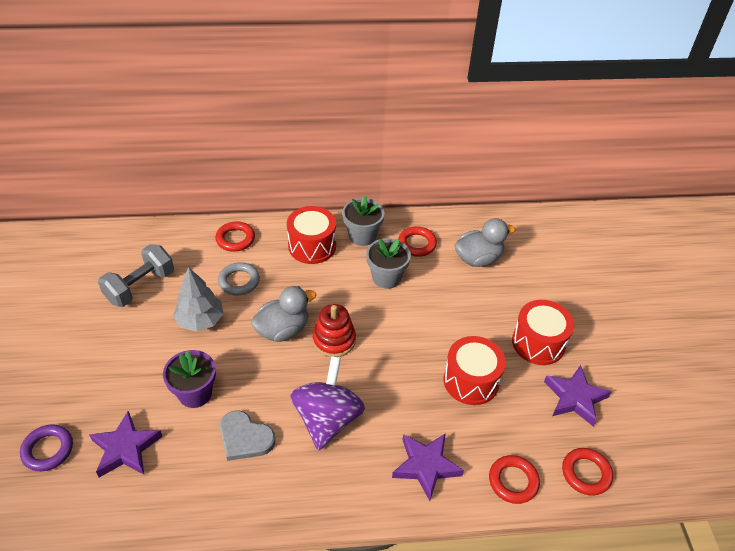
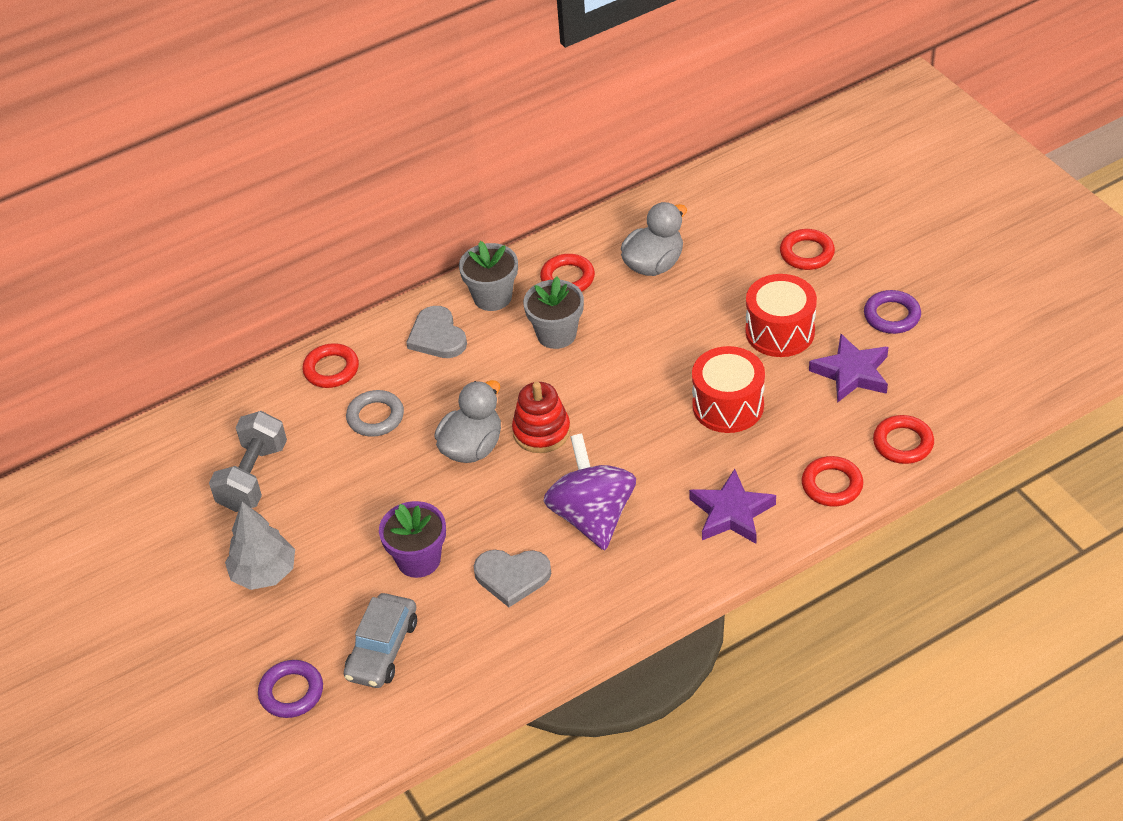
camera: 20 degrees left, 0 degrees up
(126, 448) = (382, 649): purple star -> grey car
(200, 320) = (362, 481): grey tree -> grey tree (264, 573)
(312, 246) = (437, 336): red drum -> grey heart
(587, 295) = (807, 253): none -> red ring
(627, 367) = (892, 316): none -> purple ring

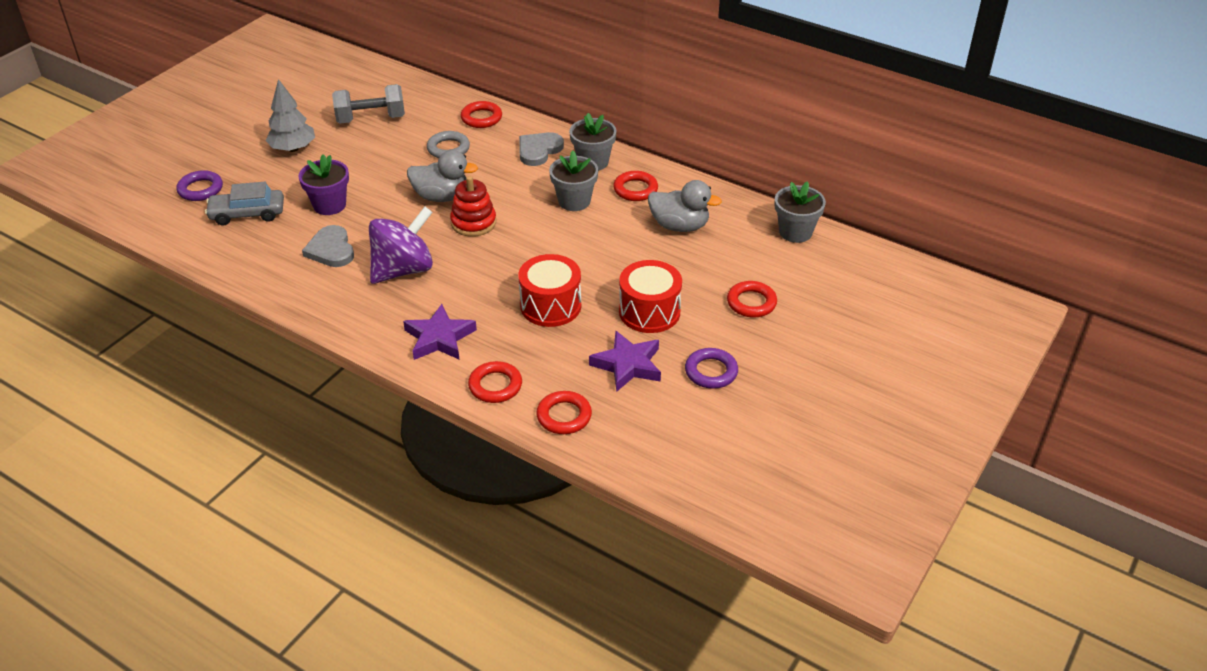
camera: 60 degrees right, 5 degrees down
(716, 184) = (795, 232): none -> grey flower pot

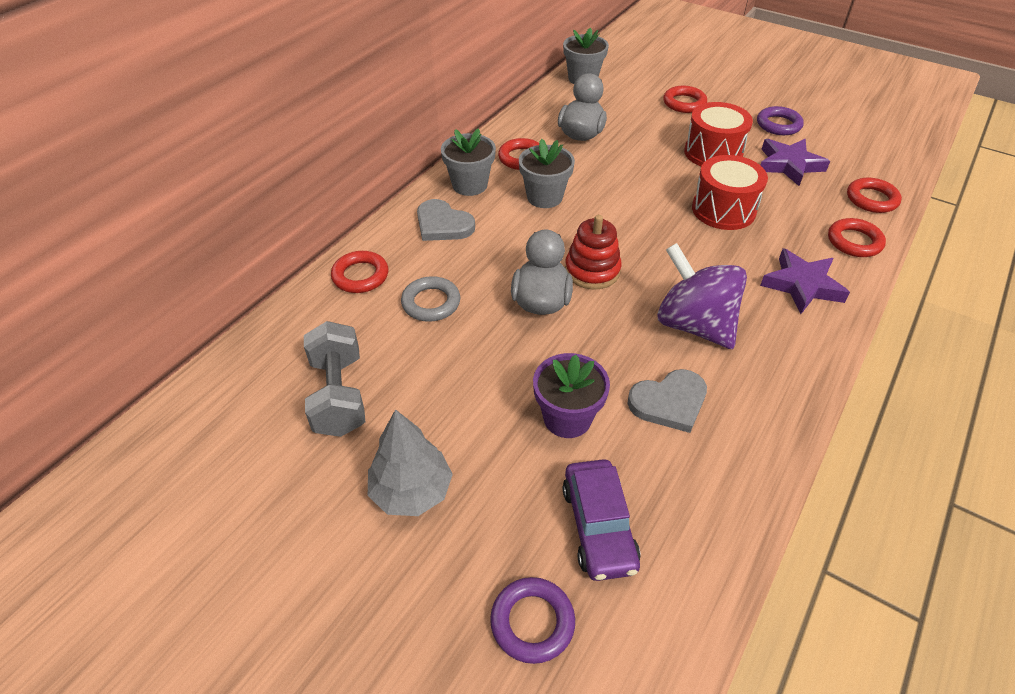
camera: 90 degrees left, 5 degrees up
(247, 214) = (598, 526): grey car -> purple car

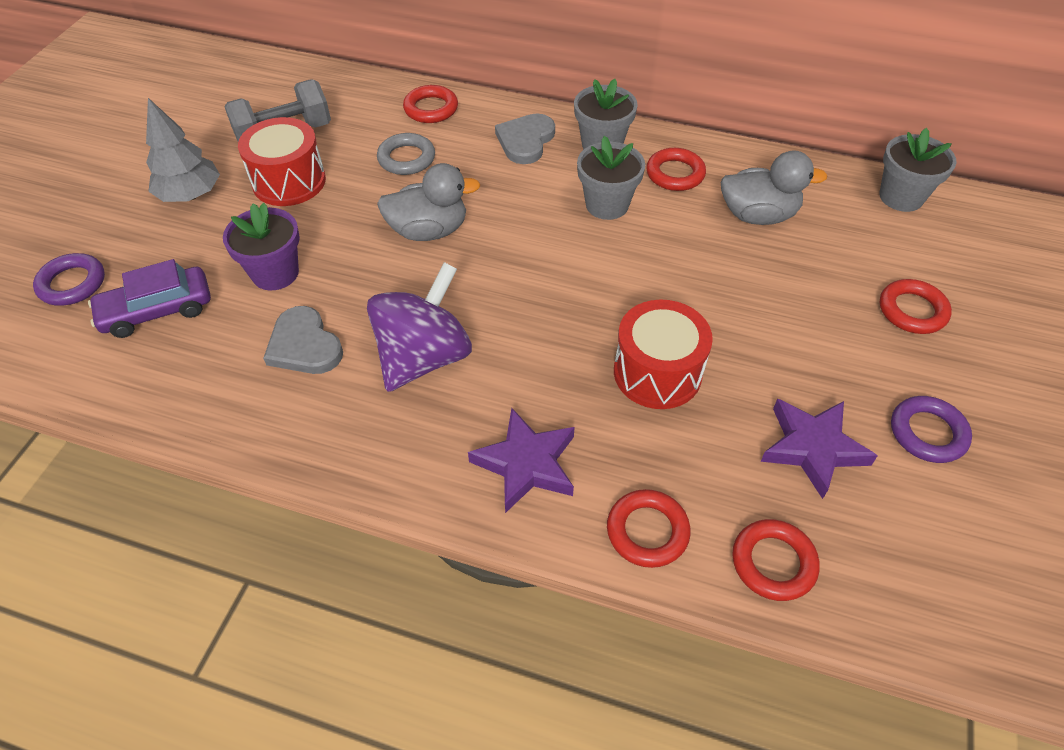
camera: 75 degrees right, 5 degrees up
(592, 271) = (489, 262): red stacking toy -> none
(713, 153) = (793, 353): red drum -> red drum (289, 181)

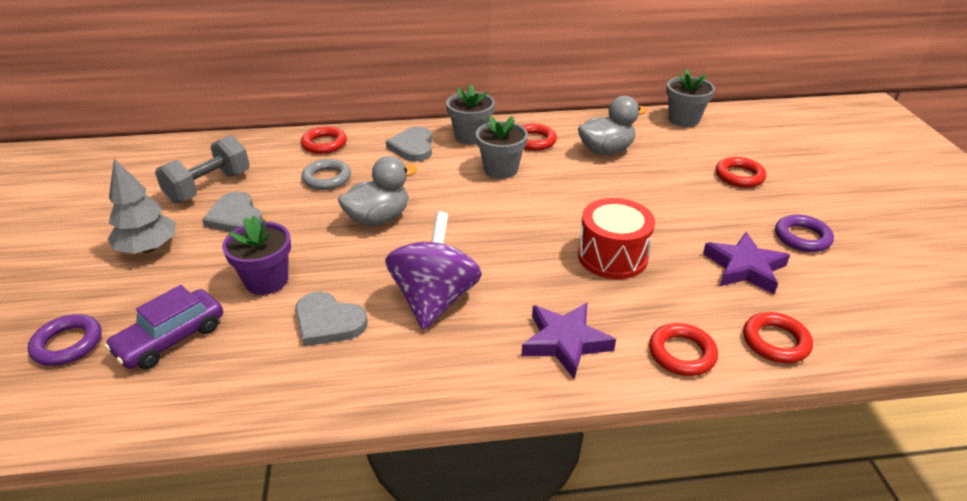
camera: 25 degrees left, 15 degrees down
(289, 181) = (235, 217): red drum -> grey heart

